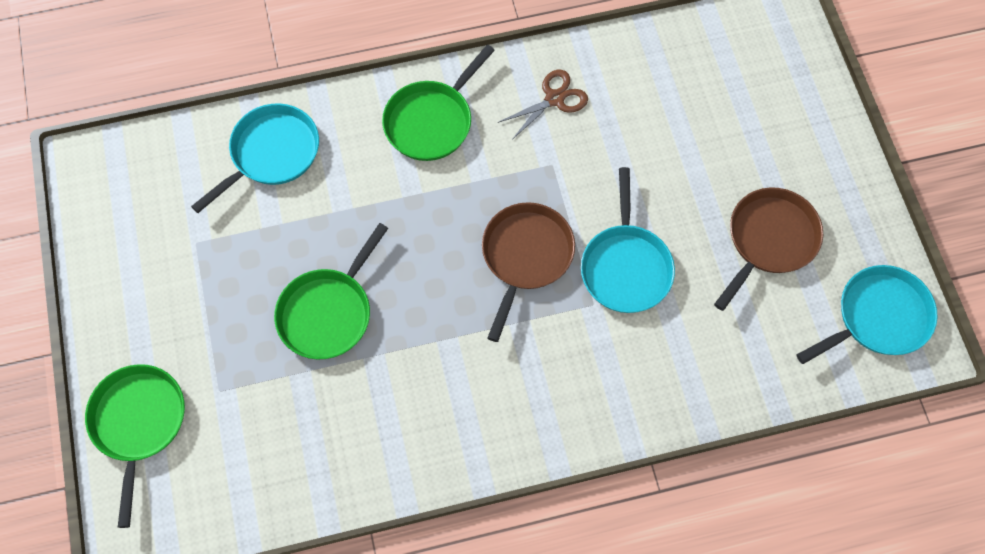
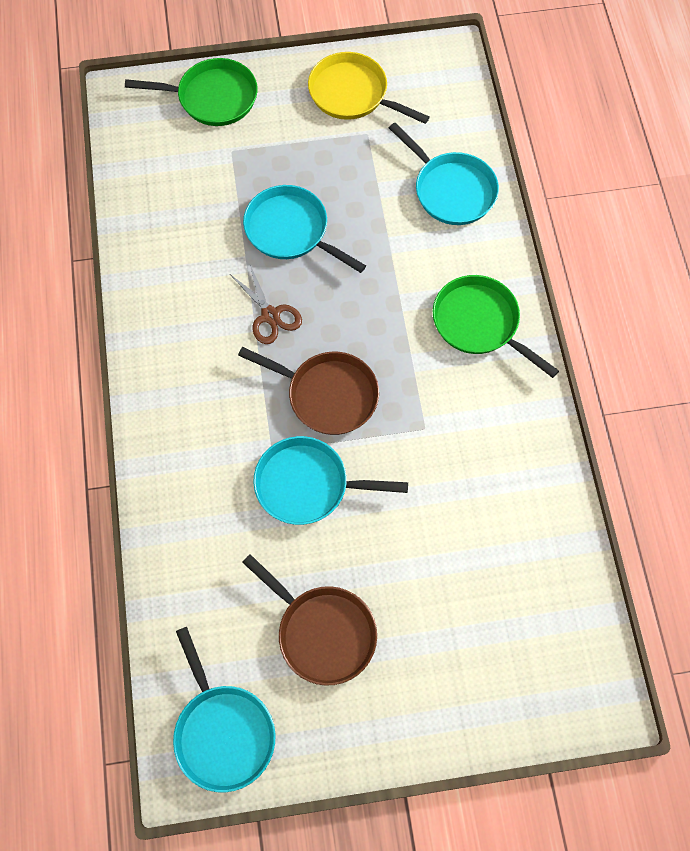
camera: 95 degrees right, 0 degrees up
(138, 262) = (352, 94): none -> yellow pan
(328, 312) = (291, 231): green pan -> turquoise pan
(554, 99) = (501, 438): brown scissors -> brown scissors (270, 315)

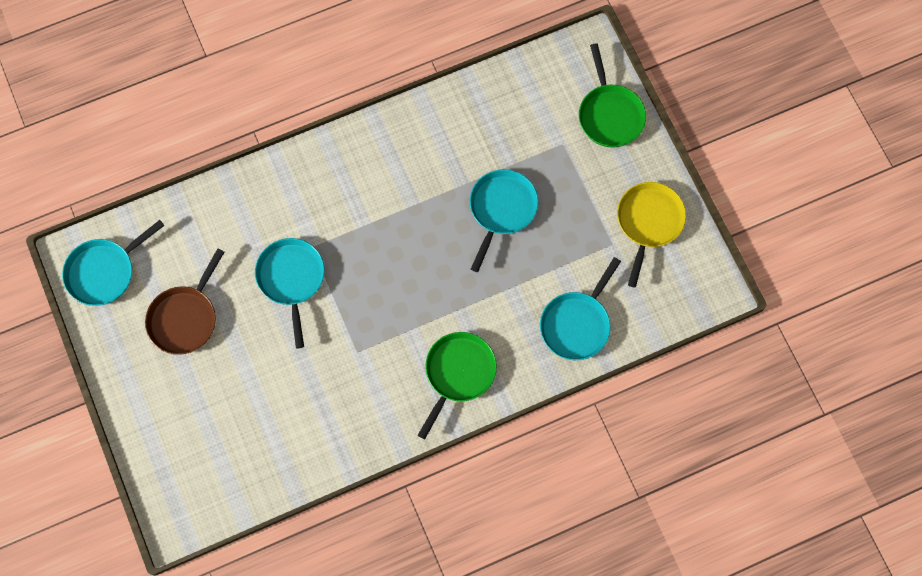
camera: 75 degrees right, 5 degrees up
(270, 315) = (422, 215): brown scissors -> none
(327, 395) = (366, 274): brown pan -> none

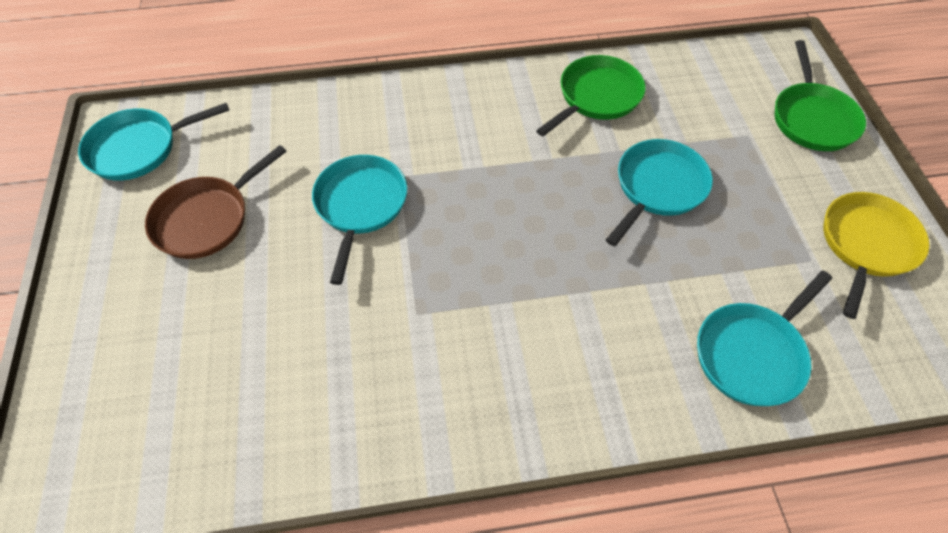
camera: 15 degrees right, 15 degrees down
(458, 373) = (557, 380): green pan -> green pan (596, 97)

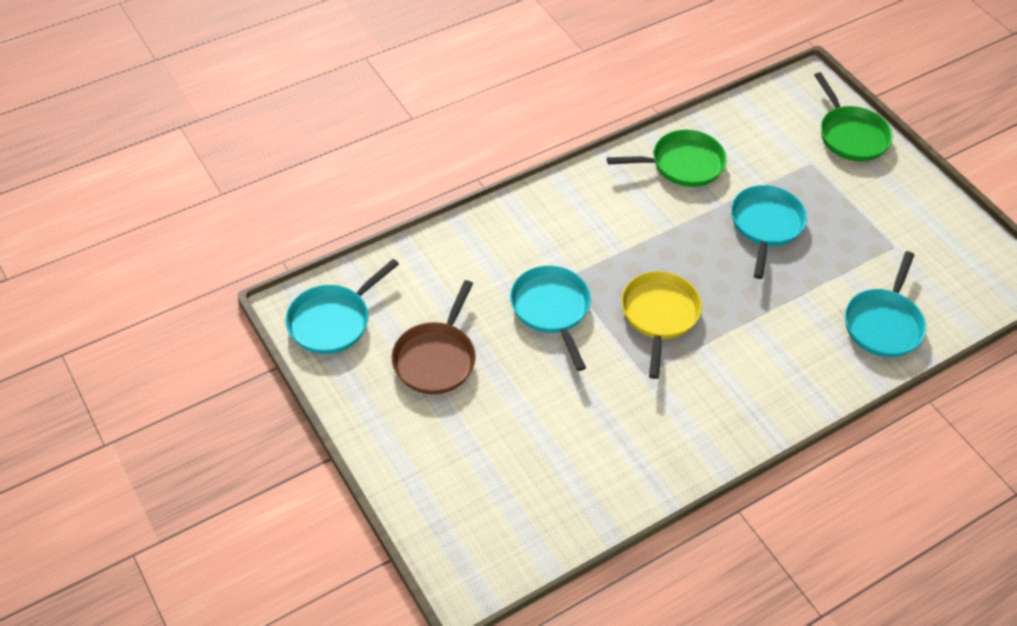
camera: 25 degrees left, 5 degrees down
(596, 97) = (682, 164): green pan -> green pan turned 60 degrees clockwise
(866, 245) = (925, 224): yellow pan -> yellow pan (659, 315)

